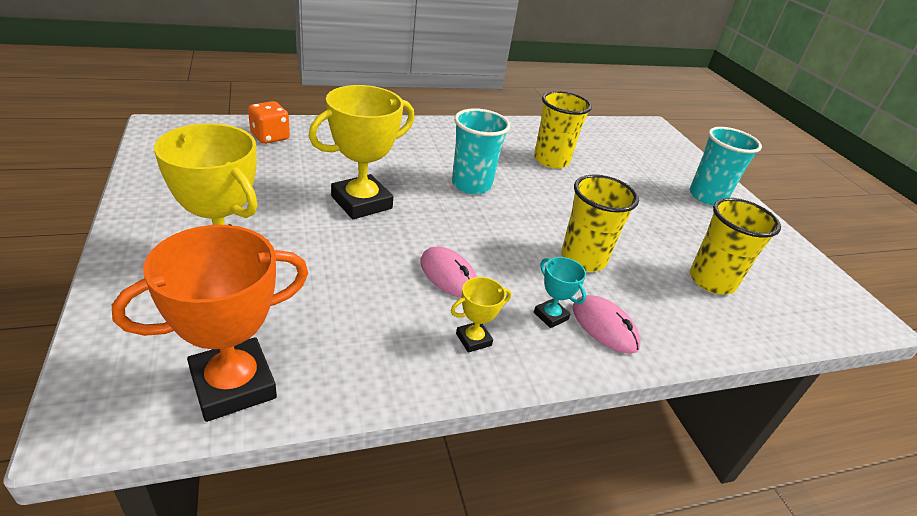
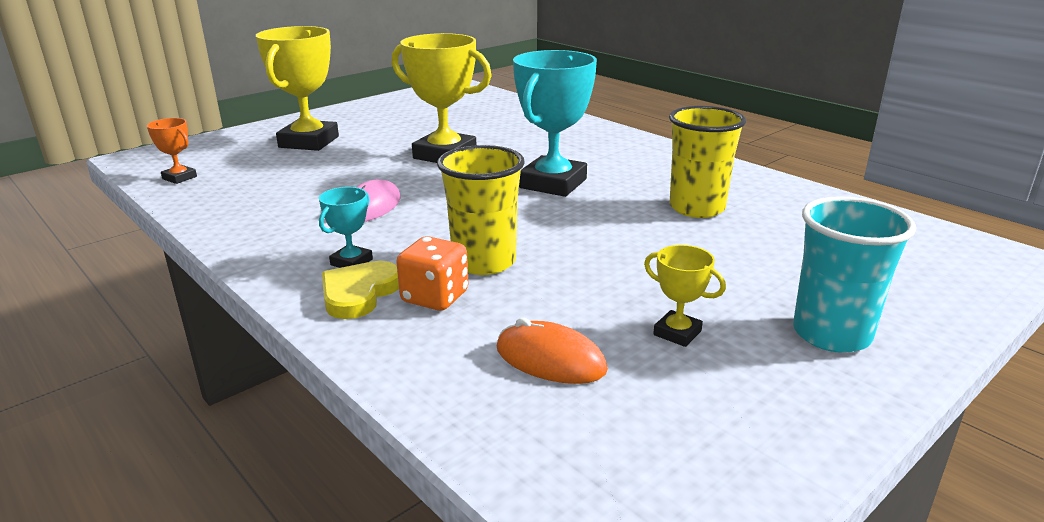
camera: 70 degrees right, 10 degrees down
(233, 385) = (179, 178): orange trophy -> orange trophy, size x0.47
(270, 137) = (499, 108): orange dice -> orange dice (435, 297)
(471, 185) = (553, 183): turquoise cup -> turquoise trophy
(473, 339) = (283, 235): yellow trophy -> yellow trophy (677, 333)
(604, 327) = (359, 293): pink mouse -> yellow heart
(711, 281) = (550, 359): yellow cup -> orange mouse

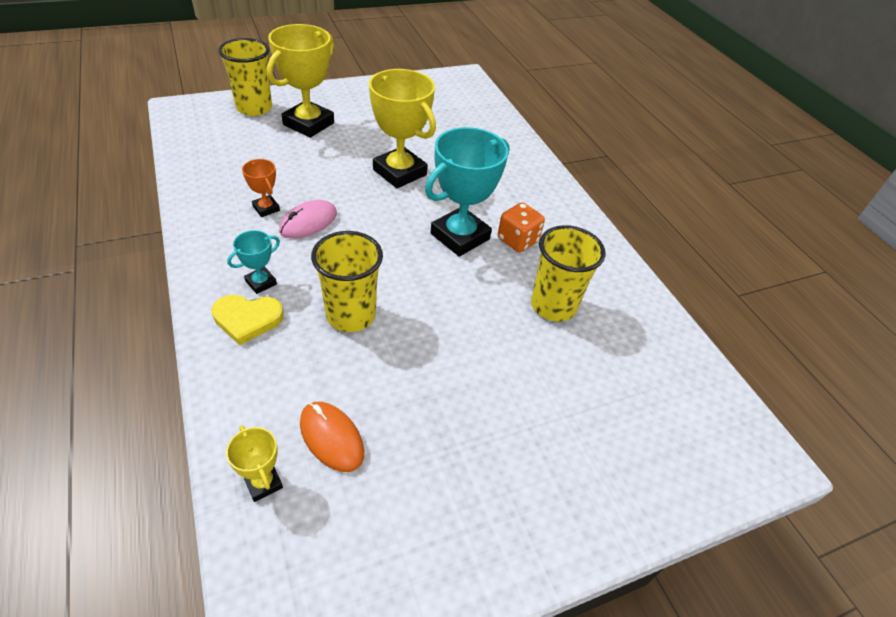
camera: 15 degrees right, 20 degrees up
(179, 178) = (197, 142): orange trophy -> orange trophy (266, 208)
(232, 142) = (254, 108): none -> yellow cup
(359, 293) = (247, 319): yellow heart -> yellow heart turned 135 degrees counterclockwise
(435, 297) = (294, 342): orange dice -> orange dice (517, 240)
(677, 333) = (436, 445): yellow trophy -> yellow trophy (263, 483)
(831, 334) = (549, 491): turquoise cup -> none

